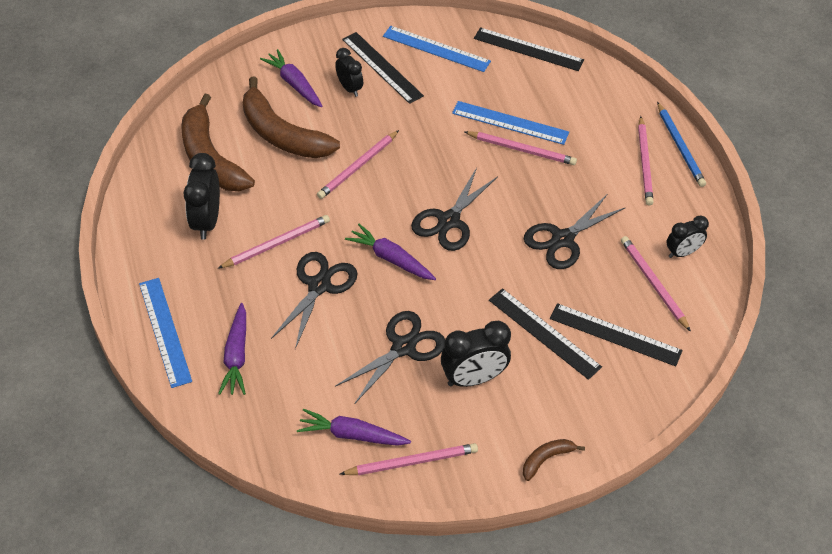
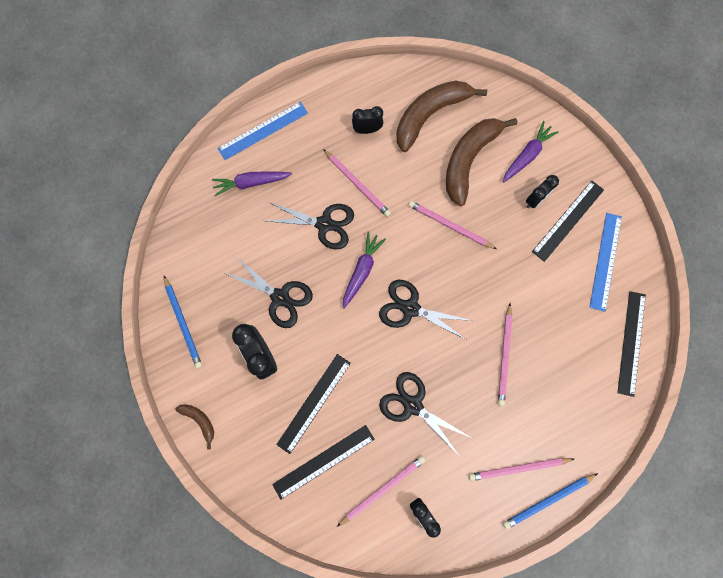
camera: 80 degrees right, 25 degrees up
(206, 221) = (367, 130): black clock -> black clock, size x0.63
(352, 435) = (199, 277): purple carrot -> none
(412, 462) = (183, 323): pink pencil -> blue pencil
(510, 123) = (533, 340): blue ruler -> none
(615, 334) = (323, 461): black ruler -> black ruler turned 45 degrees clockwise

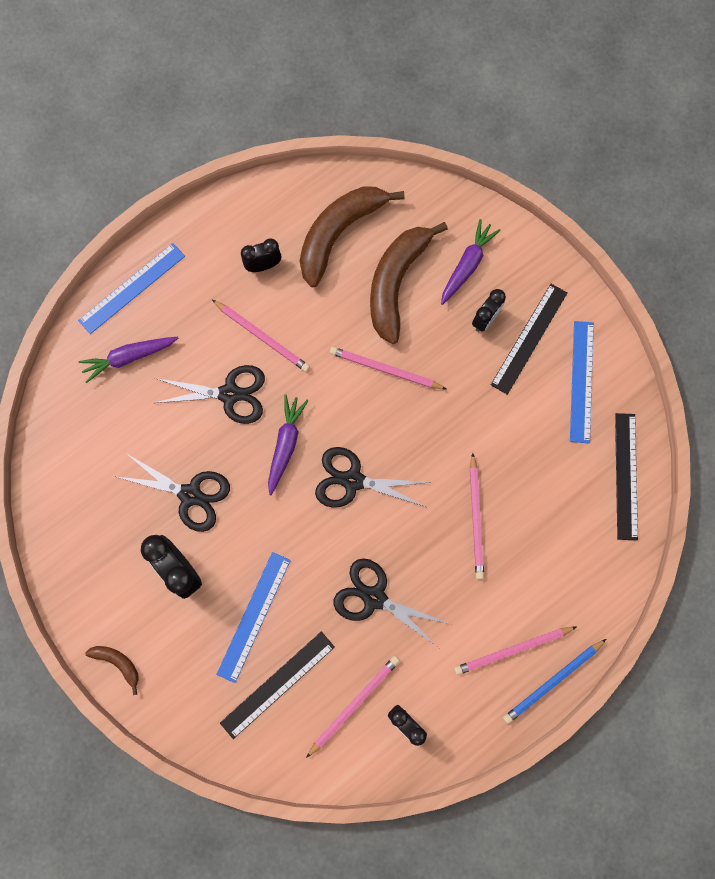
camera: 10 degrees left, 0 degrees up
(183, 323) = (75, 547): blue pencil -> none
(314, 403) = (254, 616): black ruler -> blue ruler

